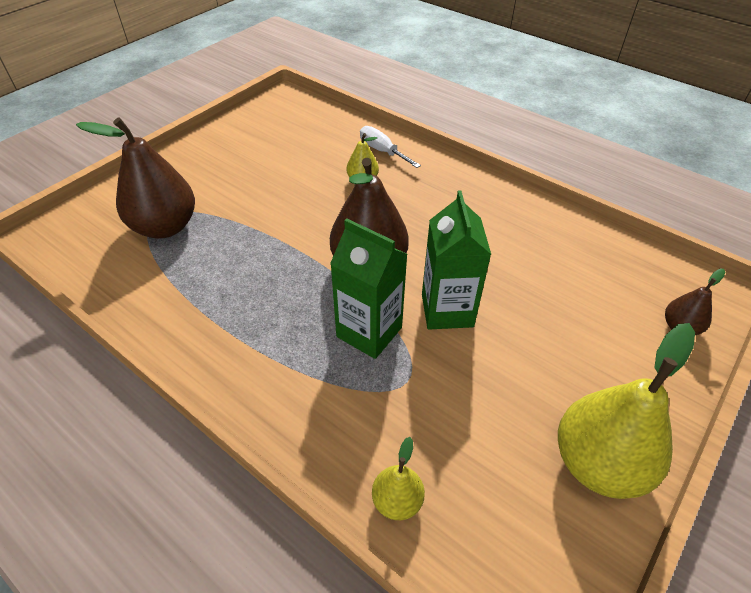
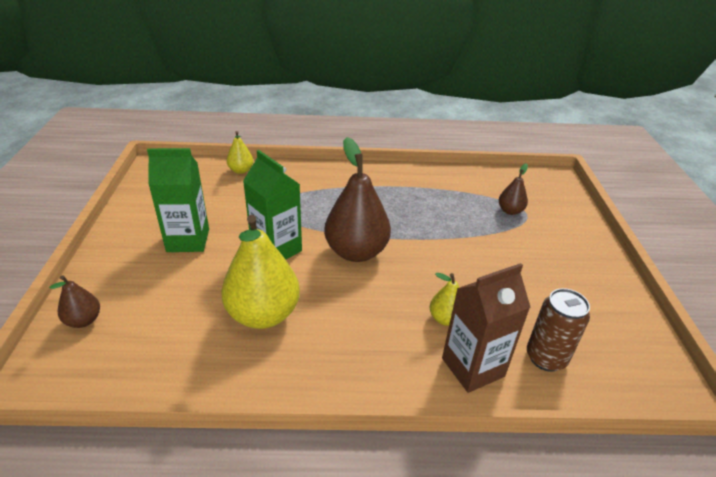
camera: 140 degrees right, 10 degrees down
(165, 227) = (510, 211): brown pear -> brown pear, size x0.49
(330, 135) = (546, 357): none -> brown can
(369, 332) = (314, 217): green carton -> green carton (188, 240)
(382, 151) = (473, 367): white screwdriver -> brown carton
(598, 463) = (142, 218): yellow pear -> yellow pear (263, 314)

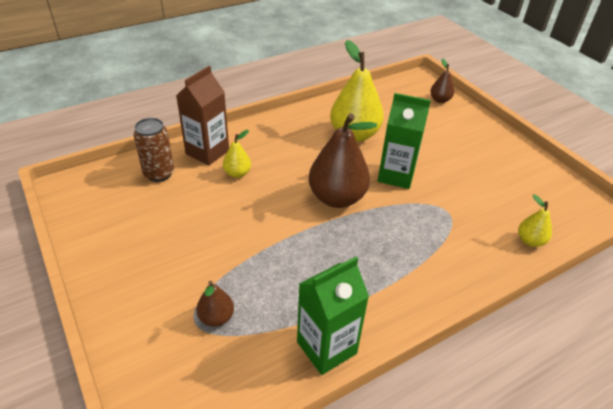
camera: 150 degrees right, 5 degrees up
(188, 240) = (461, 157): green carton -> green carton (326, 347)

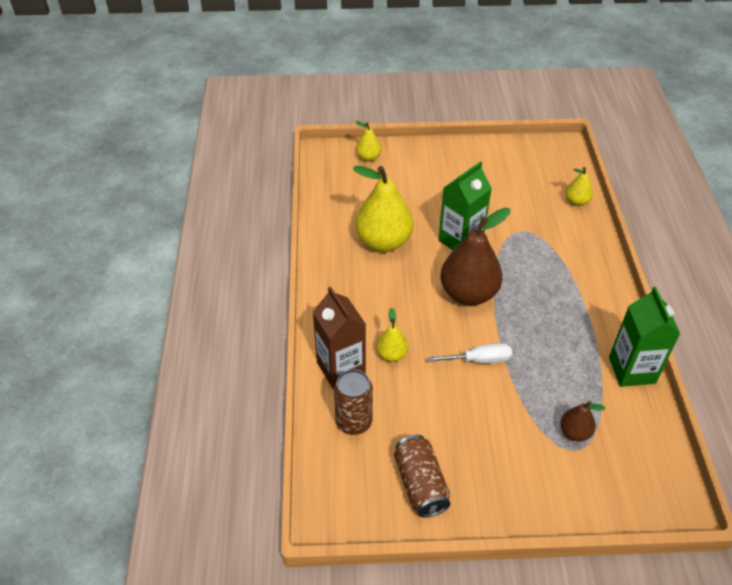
camera: 60 degrees left, 5 degrees up
(114, 227) = (420, 484): none -> brown can
(264, 226) = (479, 360): none -> white screwdriver
(440, 100) = (368, 157): brown pear -> yellow pear

